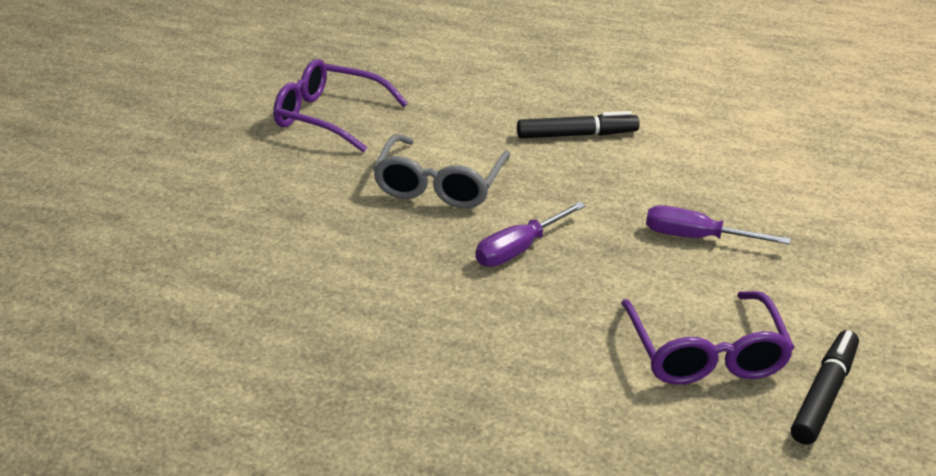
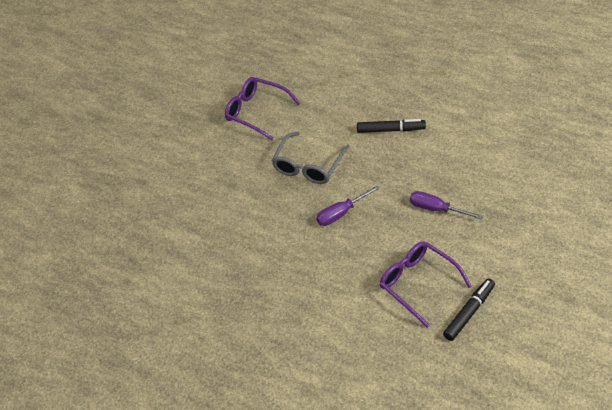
camera: 15 degrees right, 15 degrees up
(705, 352) = (418, 284): purple glasses -> purple glasses turned 135 degrees clockwise

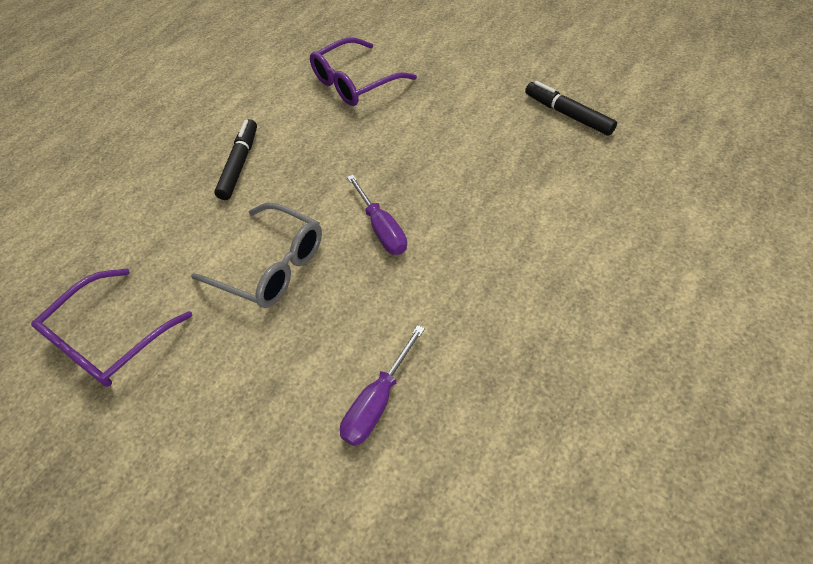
camera: 85 degrees left, 5 degrees up
(418, 284) = (522, 155): purple glasses -> purple glasses (355, 82)
(436, 209) = (399, 130): purple screwdriver -> purple screwdriver (378, 402)

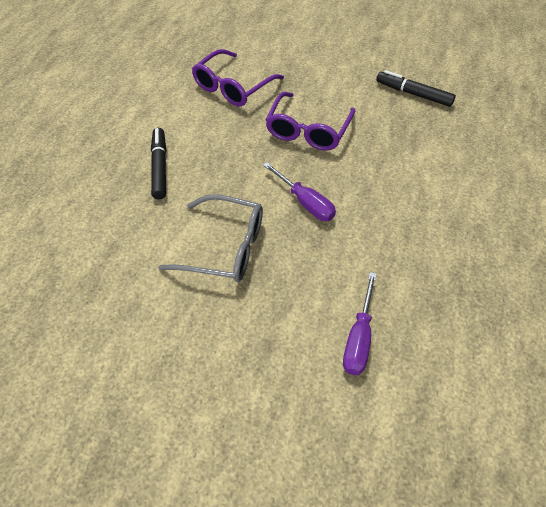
camera: 20 degrees left, 0 degrees up
(110, 339) = (104, 334): purple glasses -> purple glasses (308, 130)

